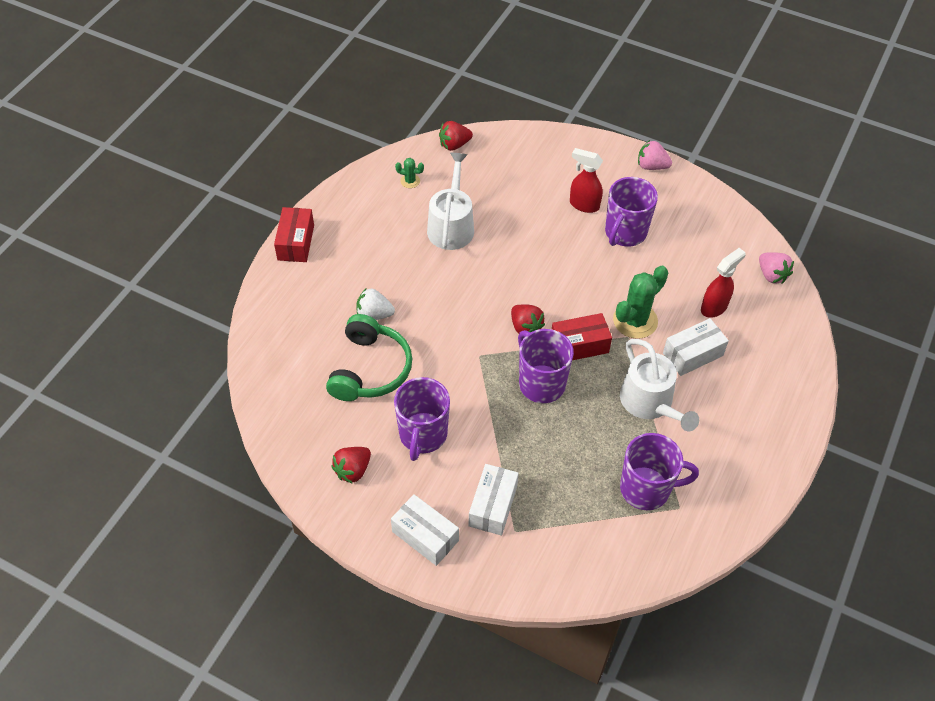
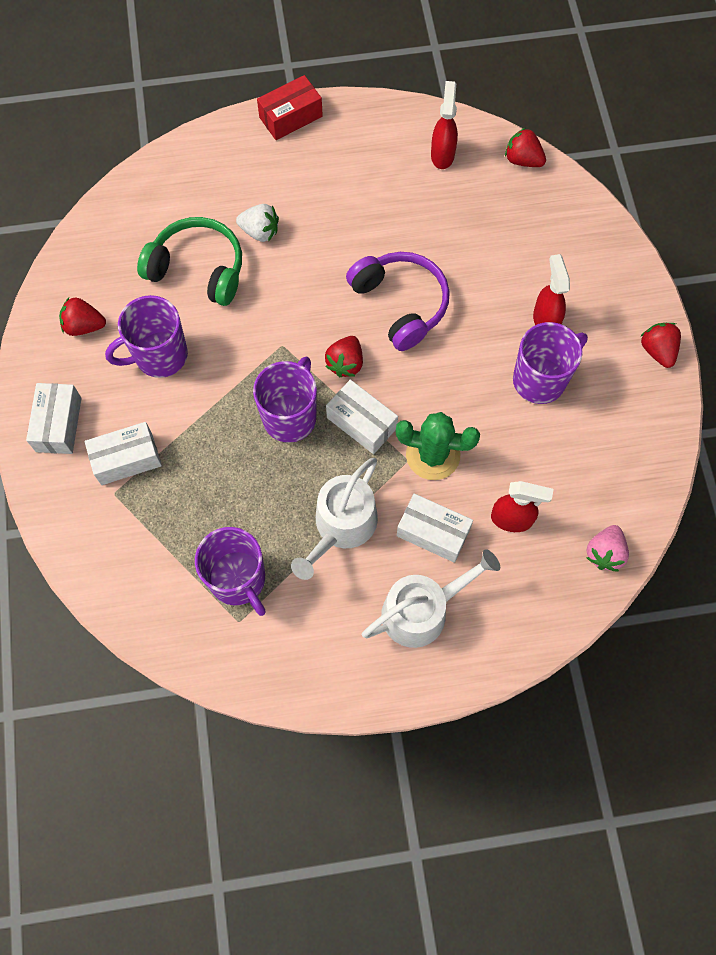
camera: 55 degrees right, 15 degrees up
(370, 369) = (198, 269): green headphones -> green headphones turned 135 degrees counterclockwise
(374, 315) = (260, 231): white strawberry -> white strawberry turned 135 degrees clockwise
(410, 181) = (442, 154): green cactus -> red spray bottle
(451, 226) = (417, 224): white watering can -> white watering can (422, 610)
(505, 270) = (401, 304): none -> purple headphones
(579, 345) = (361, 423): red box -> white box
(625, 233) = (540, 379): purple mug -> purple mug turned 150 degrees clockwise
(651, 166) = (657, 351): pink strawberry -> red strawberry

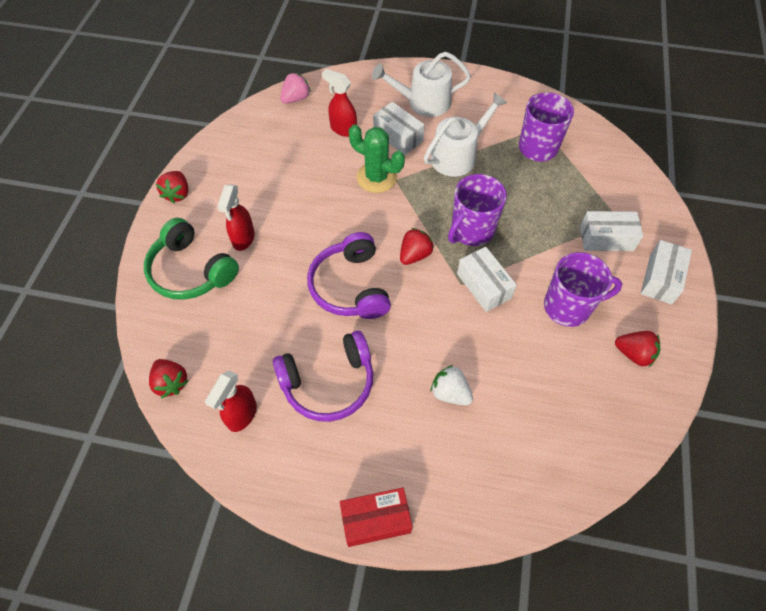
camera: 160 degrees left, 10 degrees down
(198, 269) = (518, 374): green headphones -> green headphones (191, 271)
(361, 423) = (419, 211): white box -> white box (484, 286)
(378, 204) = (328, 383): none -> purple headphones
(540, 379) = (273, 200): purple mug -> none

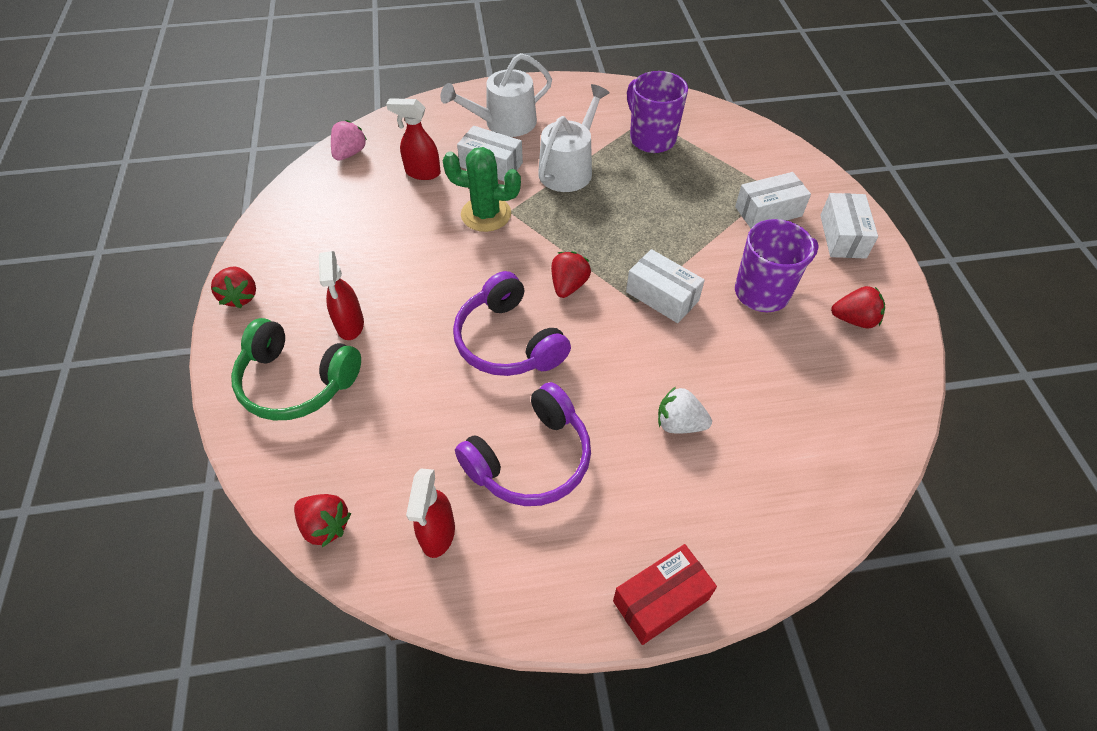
camera: 20 degrees left, 5 degrees down
(471, 231) = (621, 242): purple mug -> none

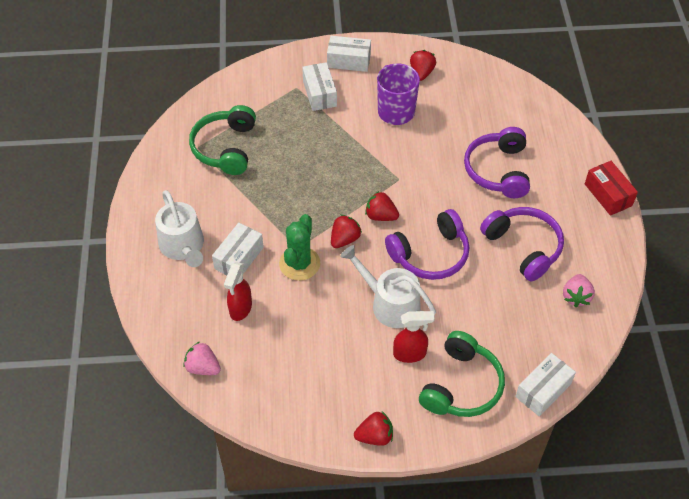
camera: 85 degrees left, 0 degrees up
(325, 525) = (573, 357): red strawberry -> red strawberry (344, 239)
(437, 534) = (576, 297): red spray bottle -> pink strawberry
(569, 169) = (253, 205): white watering can -> white watering can (390, 304)
(651, 138) = (225, 148): purple mug -> green headphones
(662, 296) = (395, 164): white box -> white box (543, 390)
(679, 423) = (498, 170): white strawberry -> purple headphones

